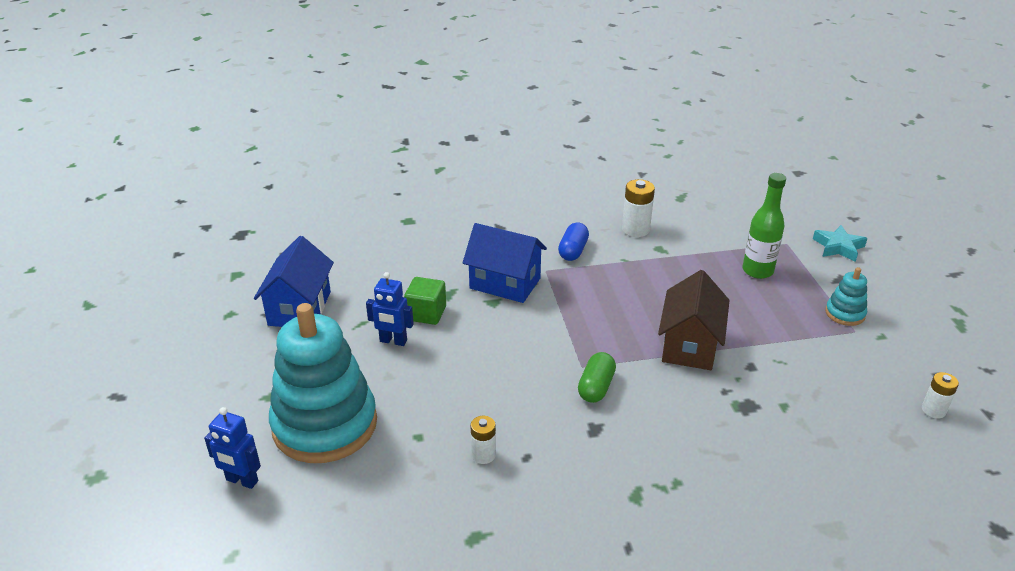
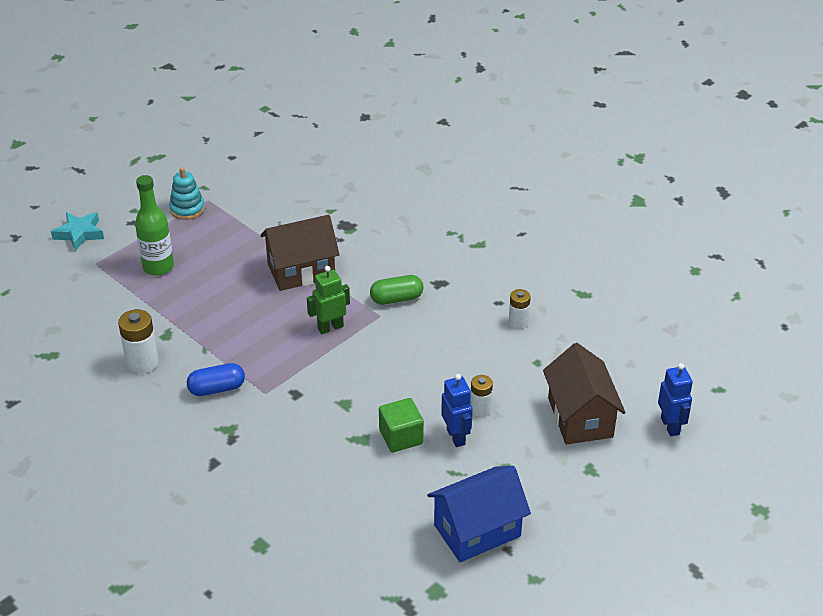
camera: 125 degrees left, 5 degrees up
(325, 425) = (580, 417): turquoise stacking toy -> brown house
(505, 283) = (310, 409): blue house -> none
(592, 330) = (330, 327): none -> green robot
(933, 410) = (274, 152): white battery -> white battery (480, 409)

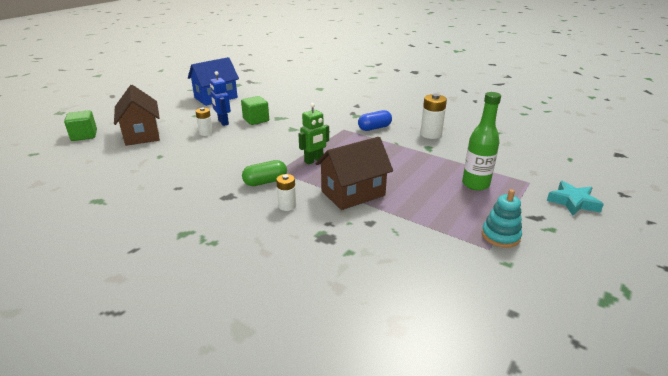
camera: 170 degrees right, 10 degrees down
(518, 322) = (165, 176): white battery -> white battery (287, 206)
(670, 426) = (84, 135): blue robot -> green cube

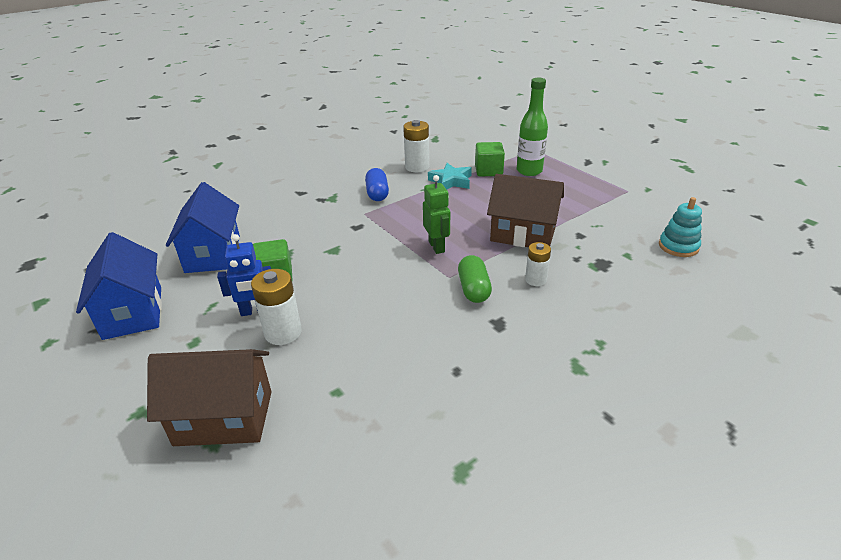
camera: 70 degrees left, 5 degrees up
(84, 135) = (148, 524): green cube -> green cube (488, 171)
(206, 133) = (283, 333): white battery -> white battery, size x1.56
(272, 100) = (213, 254): none -> blue house
(353, 193) = (523, 234): brown house -> brown house turned 60 degrees counterclockwise
(500, 236) = (611, 182): turquoise stacking toy -> turquoise stacking toy (678, 246)
(573, 202) = (570, 143): turquoise star -> turquoise star (451, 181)

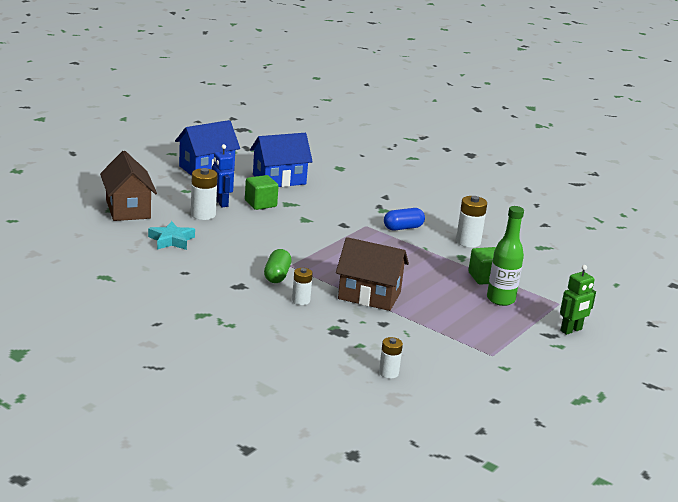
camera: 70 degrees right, 10 degrees down
(437, 247) = (329, 258): green robot -> green robot (571, 330)
(451, 181) = (450, 259): turquoise star -> turquoise star (171, 240)
(473, 289) = (277, 275): green capsule -> green capsule turned 60 degrees counterclockwise
(523, 234) = (369, 295): brown house -> brown house turned 75 degrees counterclockwise
(678, 246) = (388, 373): turquoise stacking toy -> white battery

